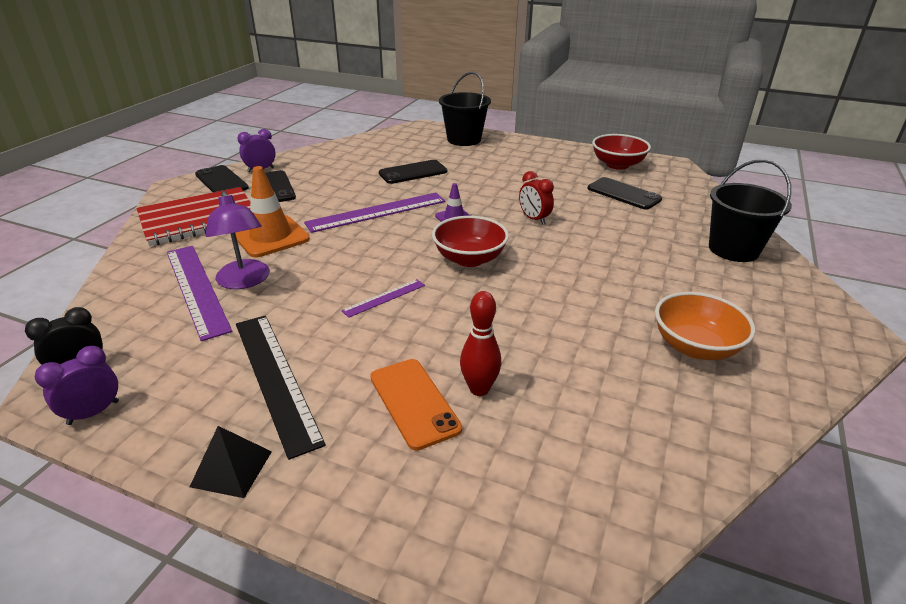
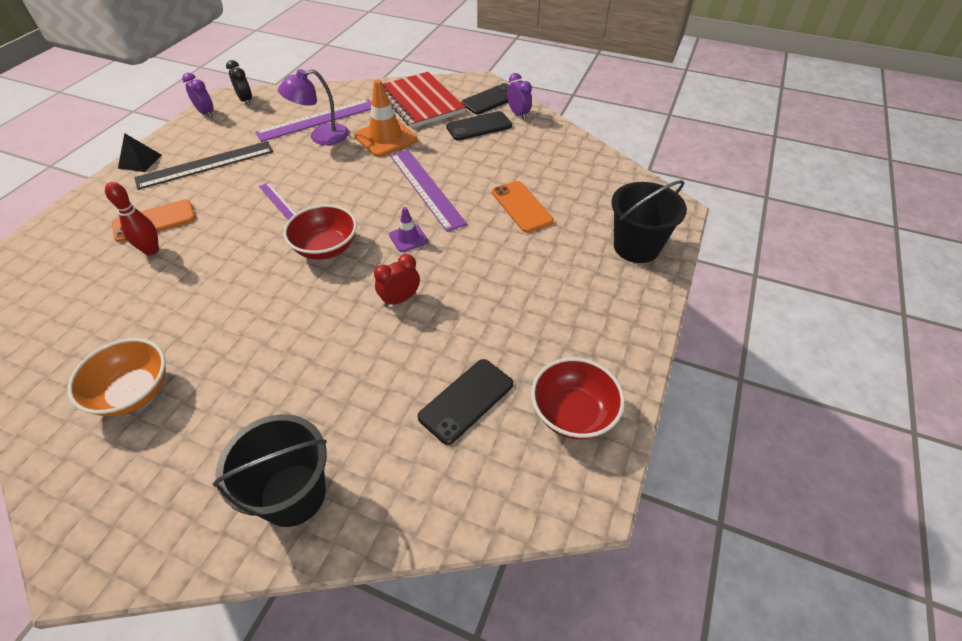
camera: 90 degrees right, 15 degrees up
(413, 172) = (521, 207): black phone -> orange phone

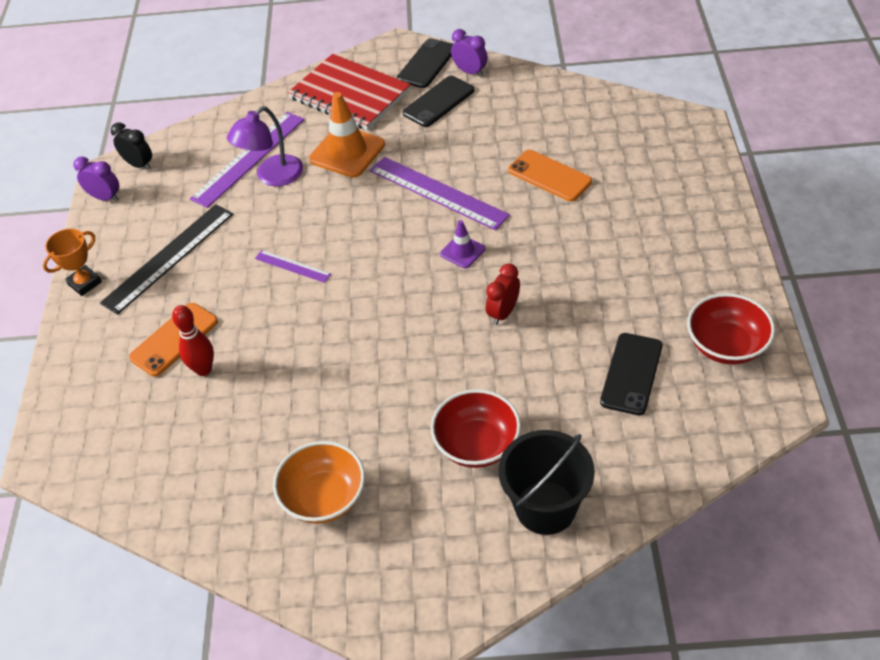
camera: 20 degrees left, 0 degrees up
(140, 161) = (84, 283): black pyramid -> orange trophy
(326, 248) = (387, 294): red bowl -> red bowl (477, 444)
(636, 247) = (684, 176): black bucket -> none

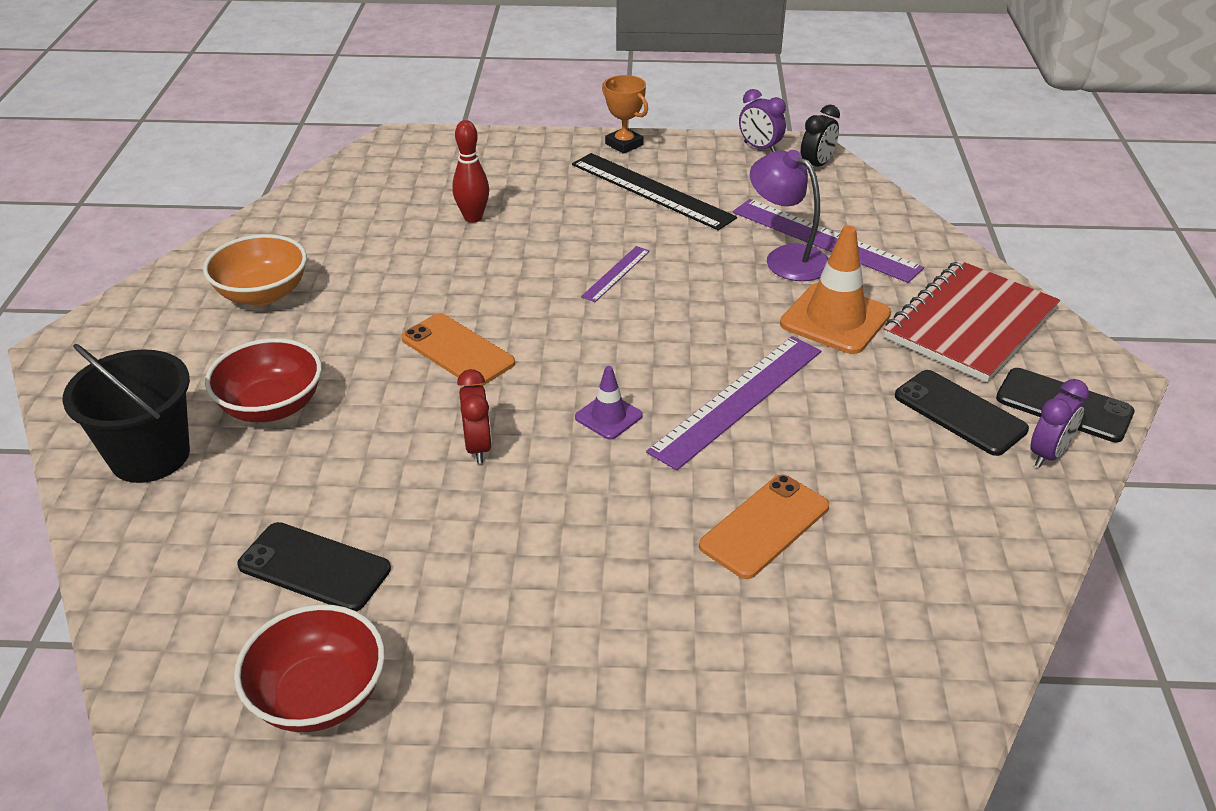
camera: 90 degrees right, 10 degrees down
(105, 197) = (759, 148): purple clock -> purple clock turned 105 degrees clockwise
(174, 339) = (523, 199): orange phone -> orange phone (457, 351)
(503, 313) = (478, 447): red clock -> red clock turned 45 degrees clockwise

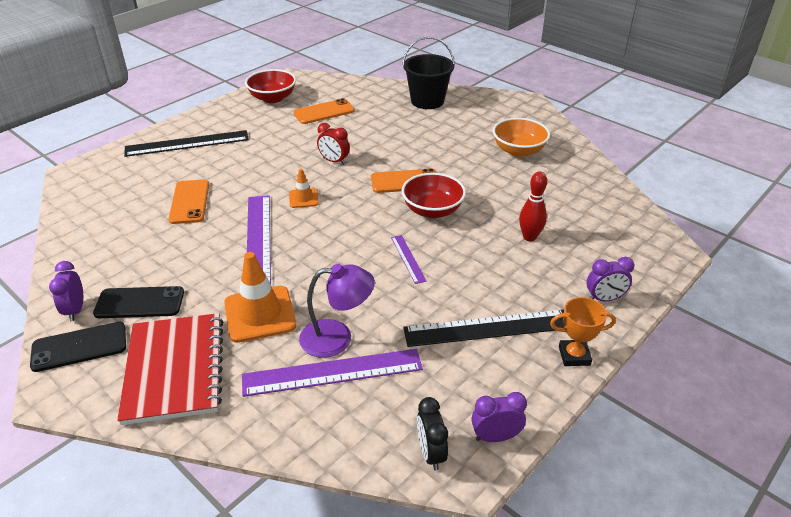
camera: 130 degrees right, 0 degrees up
(271, 406) = (425, 129): red bowl -> red bowl (432, 210)
(314, 567) = (324, 112): black phone -> orange phone
(526, 152) = (604, 299): none -> purple clock
(608, 416) = (303, 198): purple traffic cone -> orange traffic cone
(631, 682) = (187, 143): none -> black ruler

